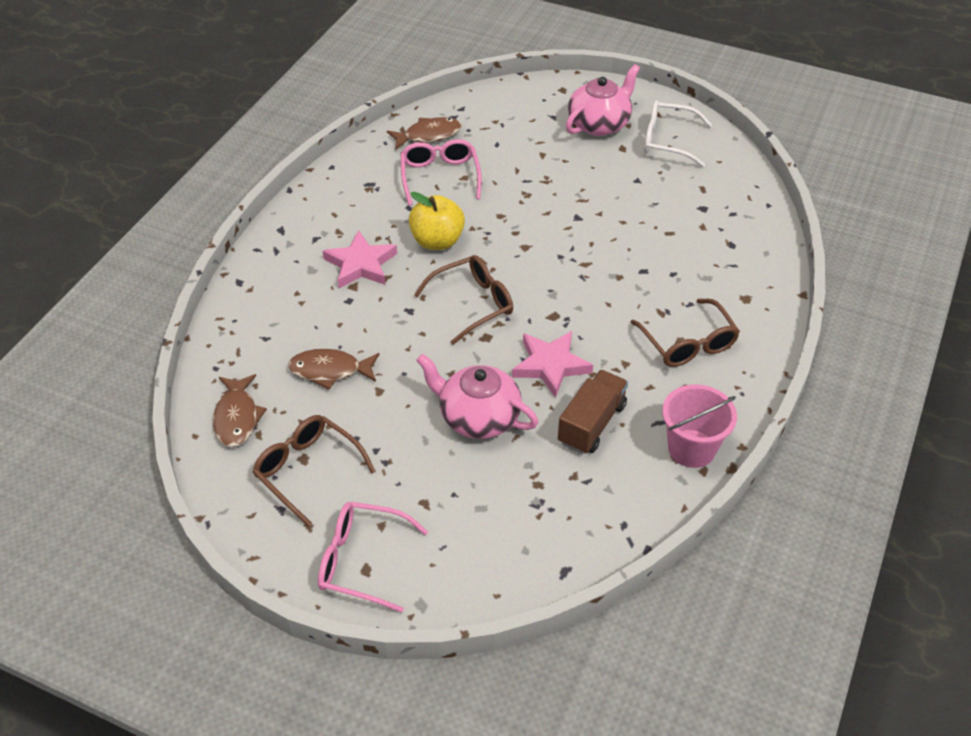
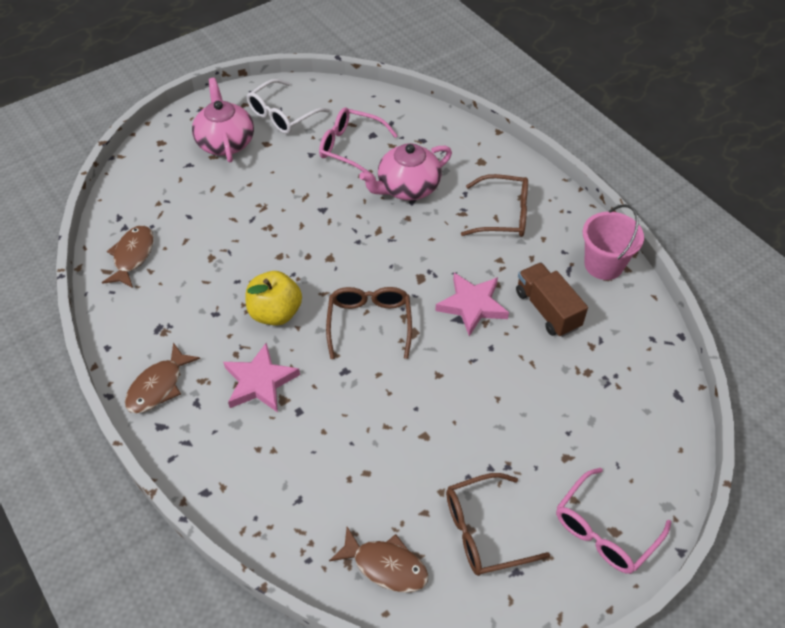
camera: 60 degrees left, 5 degrees up
(330, 371) = (376, 463): brown fish -> brown fish (158, 386)
(440, 177) = (196, 274): pink glasses -> pink glasses (351, 147)
(478, 417) = (497, 378): pink teapot -> pink teapot (407, 187)

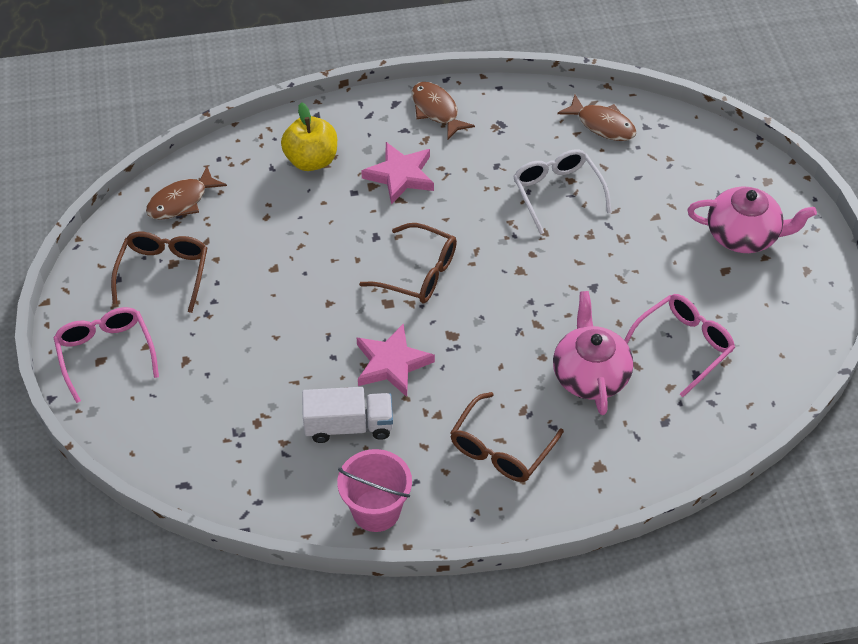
camera: 115 degrees right, 0 degrees up
(275, 313) = (472, 208): yellow apple -> yellow apple (311, 160)
(283, 115) = (771, 300): white glasses -> white glasses (557, 193)
(547, 310) = (348, 426): brown truck -> white truck

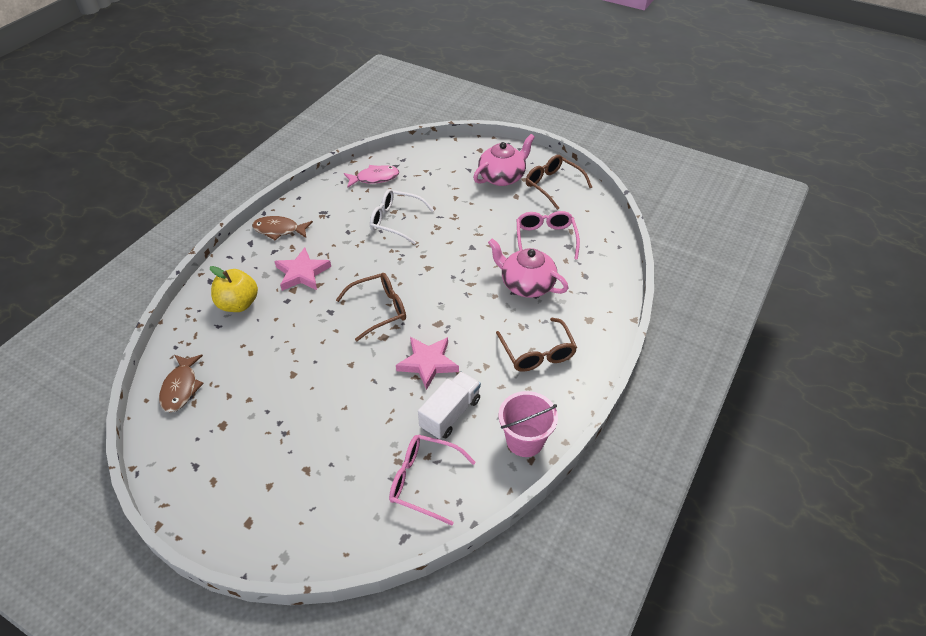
camera: 50 degrees left, 5 degrees down
(106, 354) = (247, 515): pink glasses -> pink glasses (424, 481)
(163, 273) = (223, 436): brown glasses -> brown glasses (553, 185)
(602, 125) = (374, 178): brown fish -> pink fish

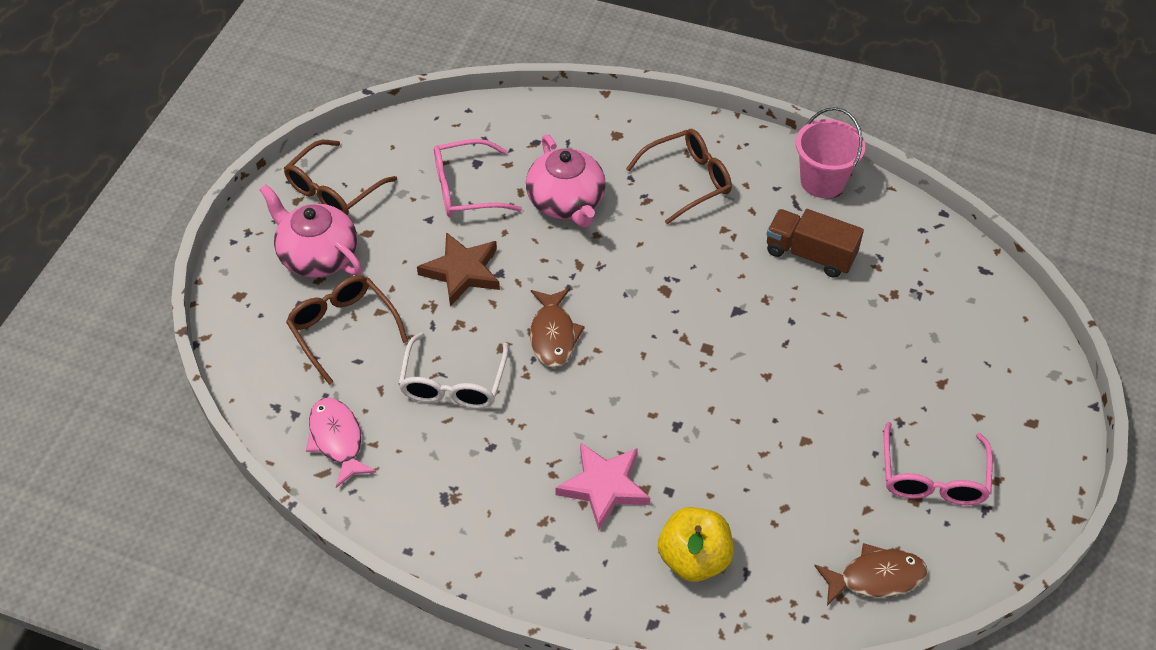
camera: 100 degrees left, 5 degrees up
(279, 230) = (504, 555): brown fish -> brown fish (553, 335)
(378, 310) = (658, 365): brown glasses -> brown glasses (343, 330)
(424, 481) = (910, 264): pink glasses -> pink glasses (933, 476)
(428, 363) = (738, 289): pink star -> none
(450, 414) = (810, 254): white truck -> brown truck
(477, 231) = (462, 272): none -> brown star
(526, 284) = (566, 202): pink teapot -> pink teapot turned 45 degrees counterclockwise

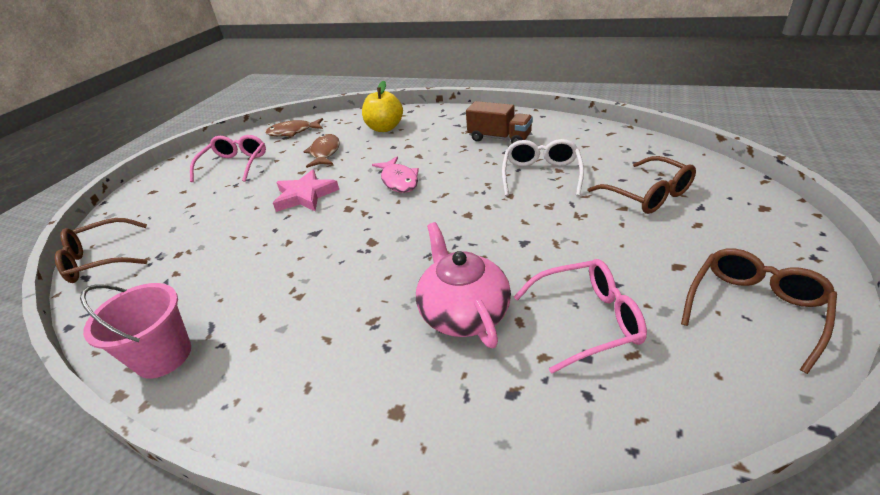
camera: 175 degrees left, 15 degrees down
(317, 255) = (716, 242): pink teapot -> none
(337, 439) = (611, 145): pink fish -> pink fish (399, 181)
(462, 272) = (560, 240): brown star -> none
(553, 335) = (469, 206): brown fish -> brown fish (325, 152)
(604, 486) = (432, 144): pink star -> pink star (305, 195)
(687, 181) = (319, 347): brown glasses -> brown glasses (102, 259)
(810, 254) = (228, 279): brown truck -> brown truck (499, 138)

